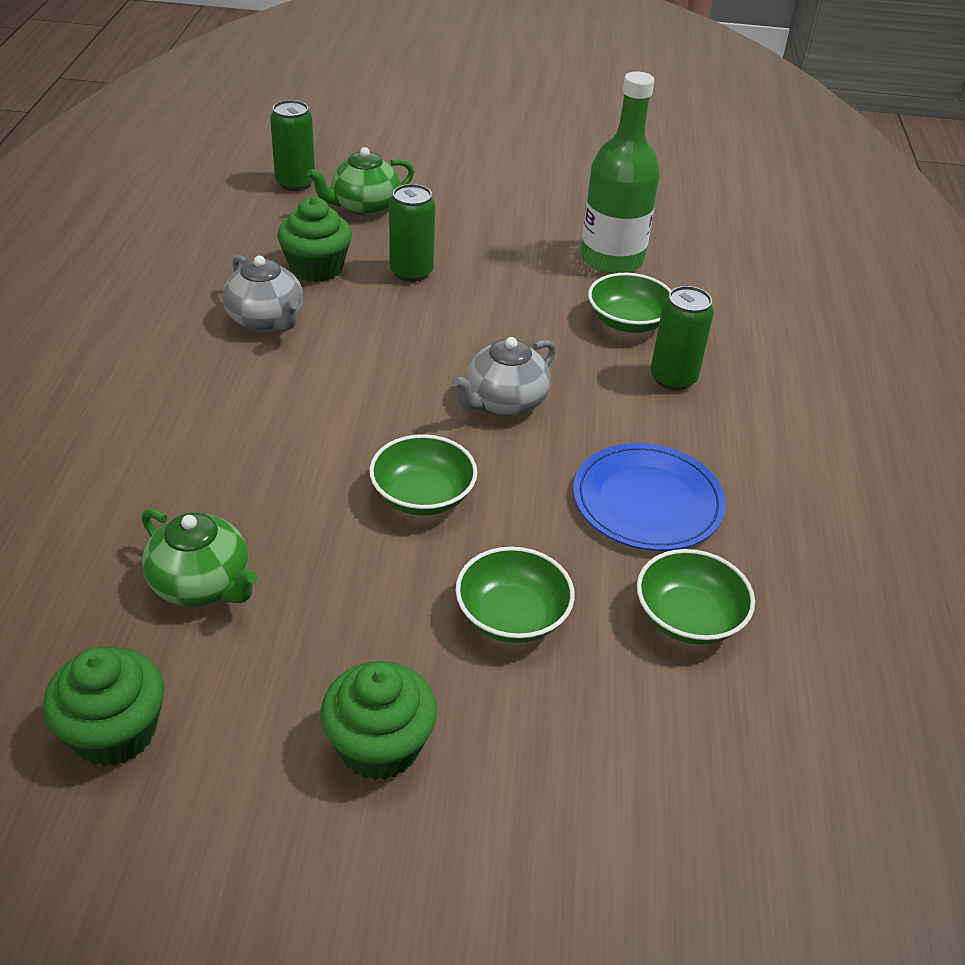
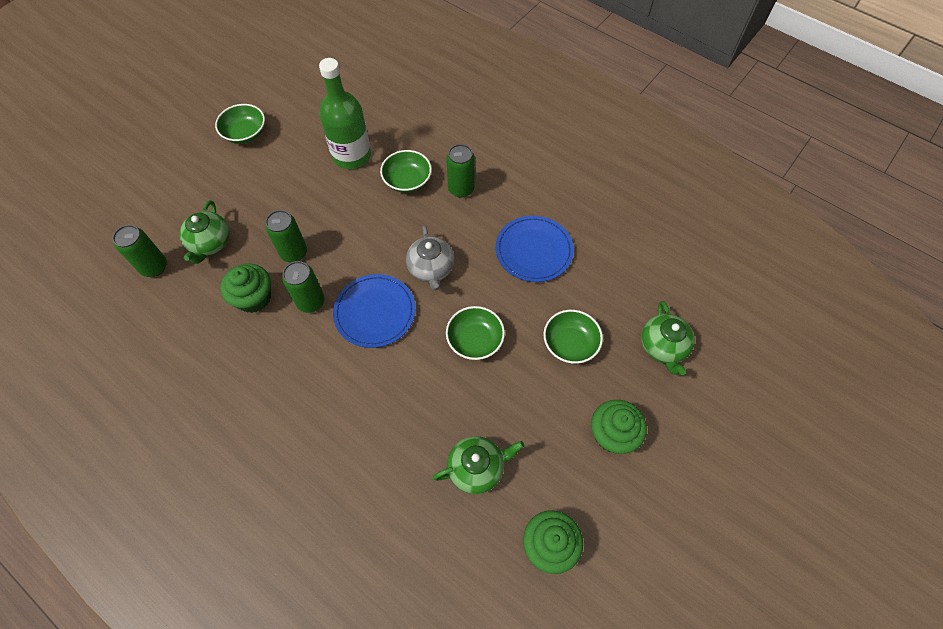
camera: 55 degrees left, 20 degrees up
(266, 320) = (285, 346): grey teapot -> none
(350, 314) = (311, 302): none -> green can
(383, 376) = (375, 312): none -> blue plate
(619, 759) = (663, 347): none -> green teapot
(688, 618) = (607, 277): green bowl -> green bowl (245, 133)

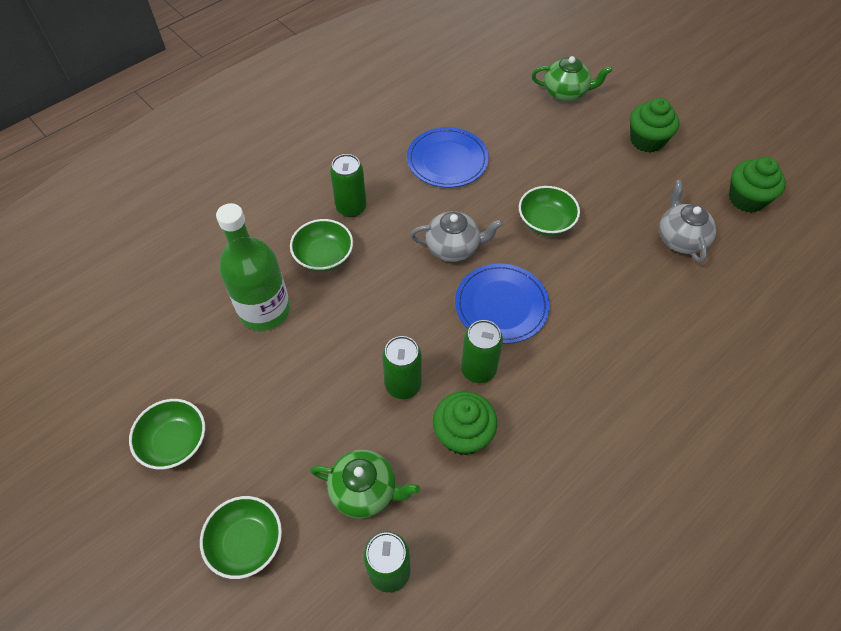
camera: 80 degrees left, 5 degrees down
(477, 468) = (680, 239): green teapot -> grey teapot
(570, 343) = (556, 152): green bowl -> green bowl (246, 542)

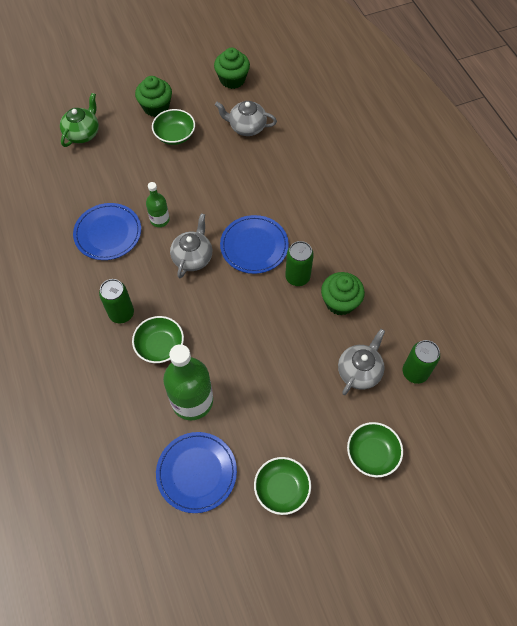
camera: 70 degrees left, 5 degrees up
(178, 344) = (196, 472): none -> blue plate
(365, 490) = (359, 371): green teapot -> grey teapot
(403, 385) = (292, 325): green can -> none
(489, 199) = (160, 220): none -> green bottle
(546, 222) = (197, 194): green bowl -> green bowl (175, 135)

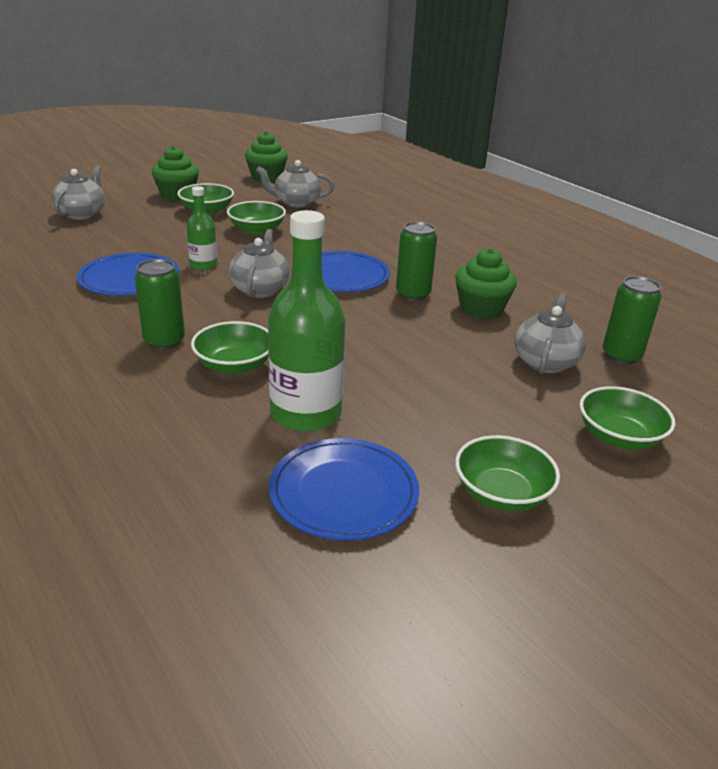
camera: 15 degrees left, 30 degrees down
(83, 133) = (82, 214): green teapot -> grey teapot
(207, 170) = (257, 230): none -> green bowl

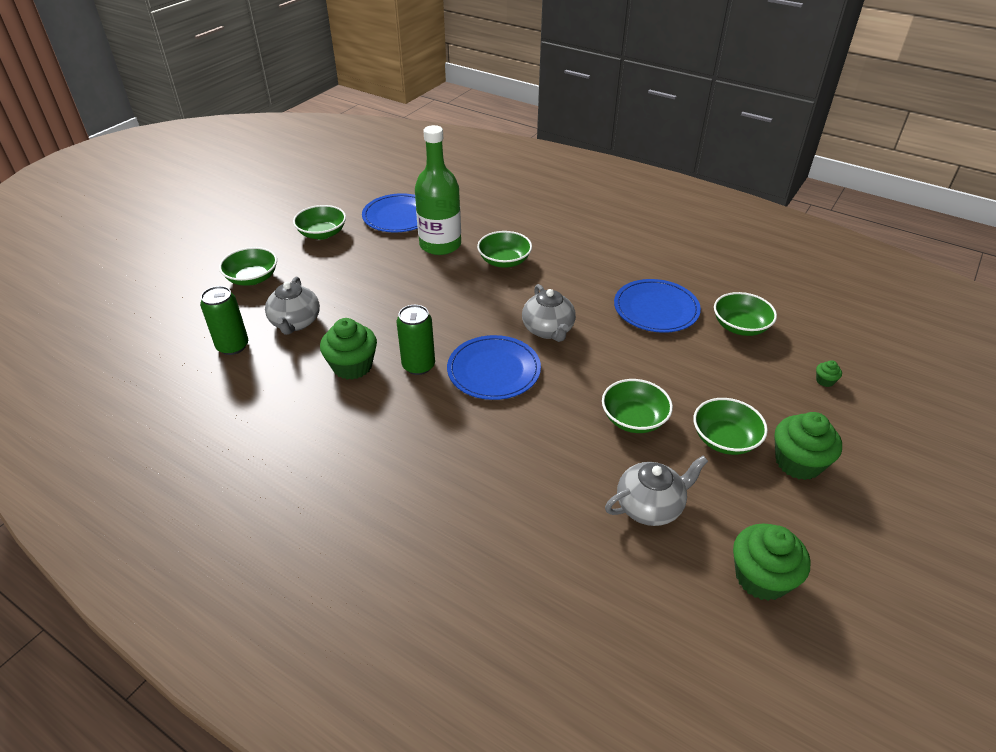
camera: 160 degrees right, 10 degrees up
(78, 251) = (740, 326): none -> green bowl
(82, 214) = (825, 381): grey teapot -> green cupcake
(164, 341) = (563, 264): green can -> none
(203, 265) = (622, 344): green bottle -> none

